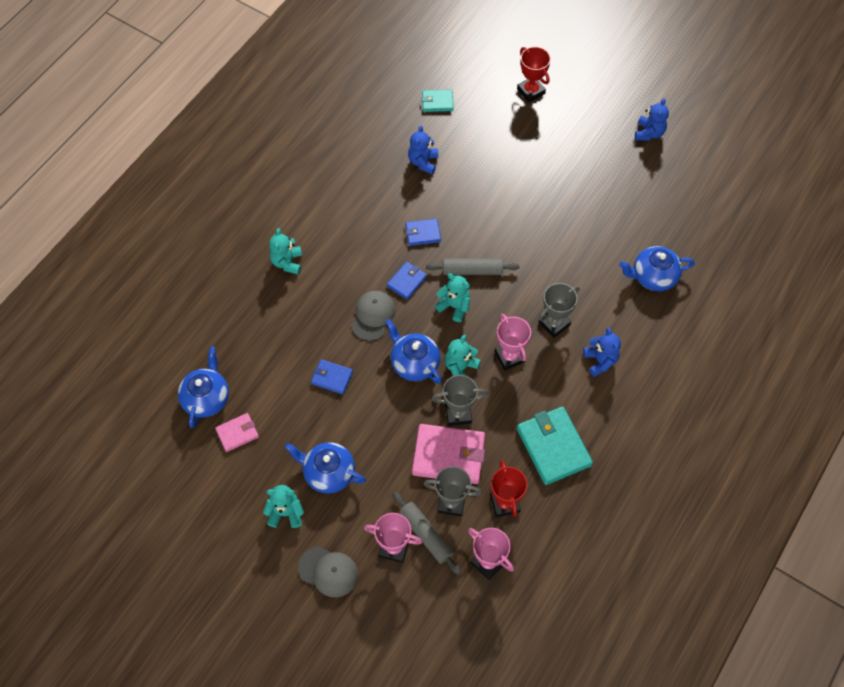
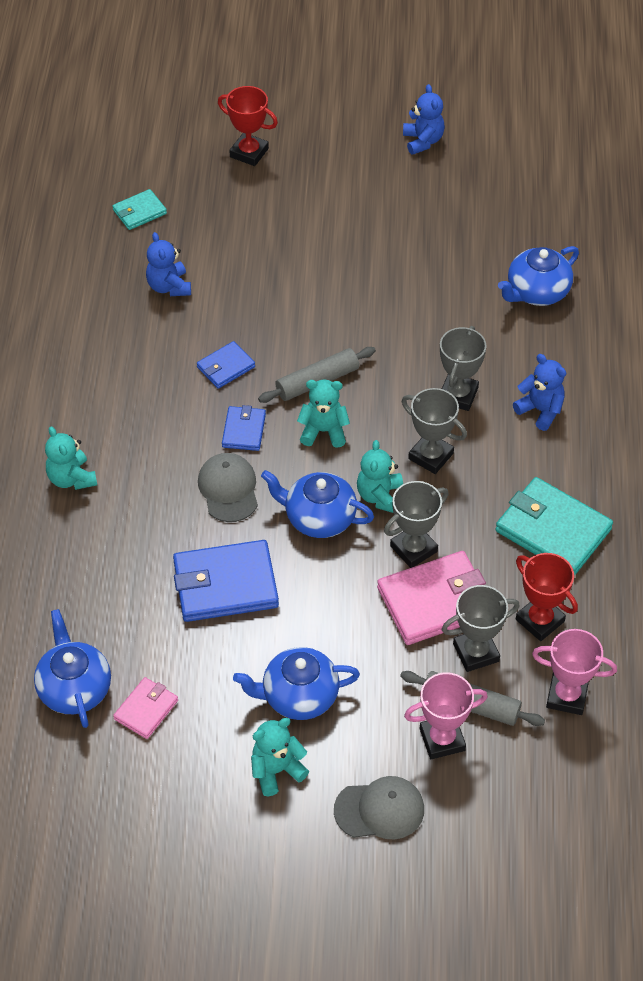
camera: 30 degrees left, 10 degrees down
(332, 378) = (225, 585): blue wallet -> blue wallet, size x1.87
(509, 356) = (430, 456): pink trophy -> grey trophy

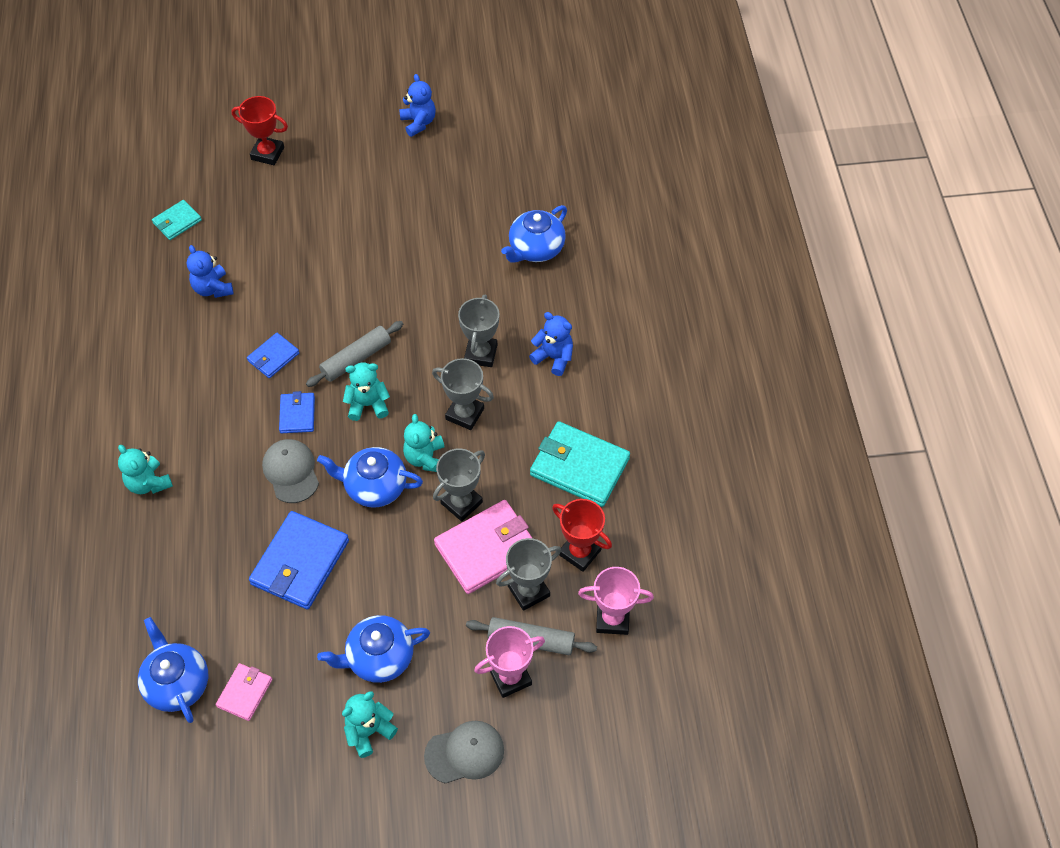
camera: 10 degrees left, 5 degrees up
(225, 585) = (300, 562): blue wallet -> blue wallet turned 45 degrees counterclockwise

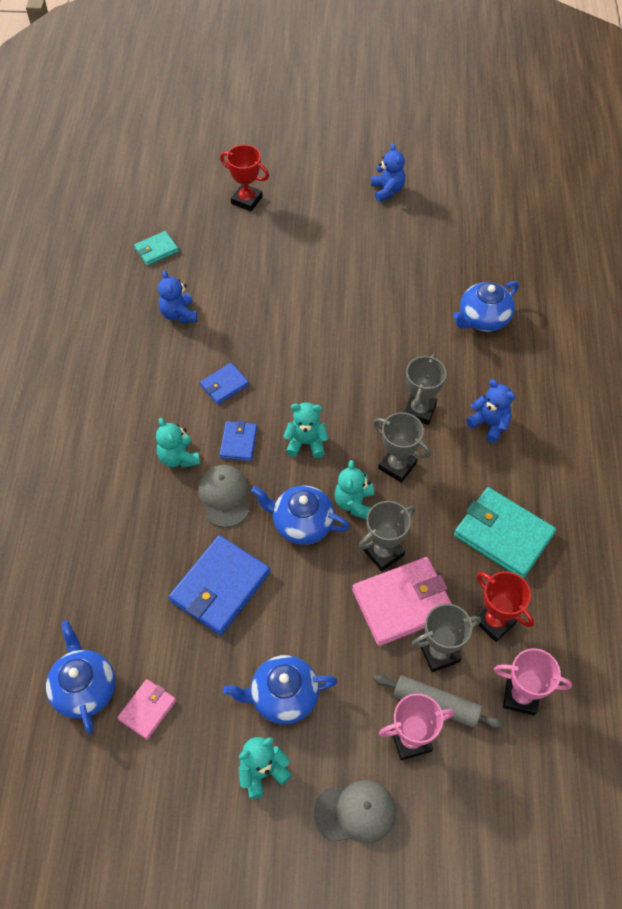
camera: 10 degrees right, 0 degrees up
(148, 483) = (91, 486): turquoise teddy bear -> turquoise teddy bear (178, 458)
(356, 359) = (301, 398): grey rolling pin -> none

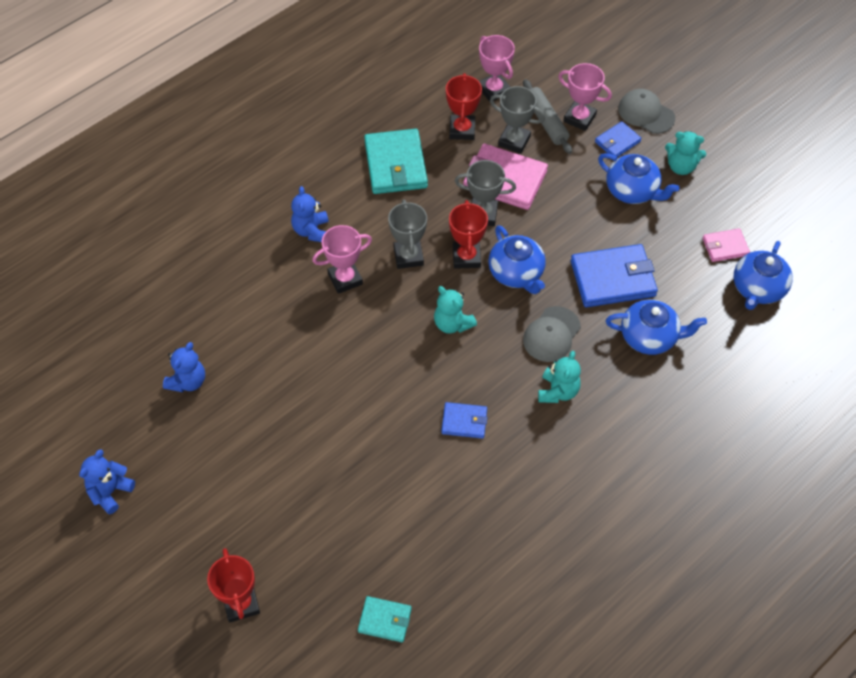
camera: 135 degrees left, 0 degrees up
(179, 314) = (434, 524): blue teddy bear -> blue teddy bear (188, 381)
(238, 442) = (501, 365): blue wallet -> blue wallet (617, 142)
(354, 503) = (466, 257): turquoise teddy bear -> red trophy
(419, 410) = (345, 279): grey trophy -> pink trophy
(483, 319) = (207, 304): blue teapot -> blue teapot (649, 337)

